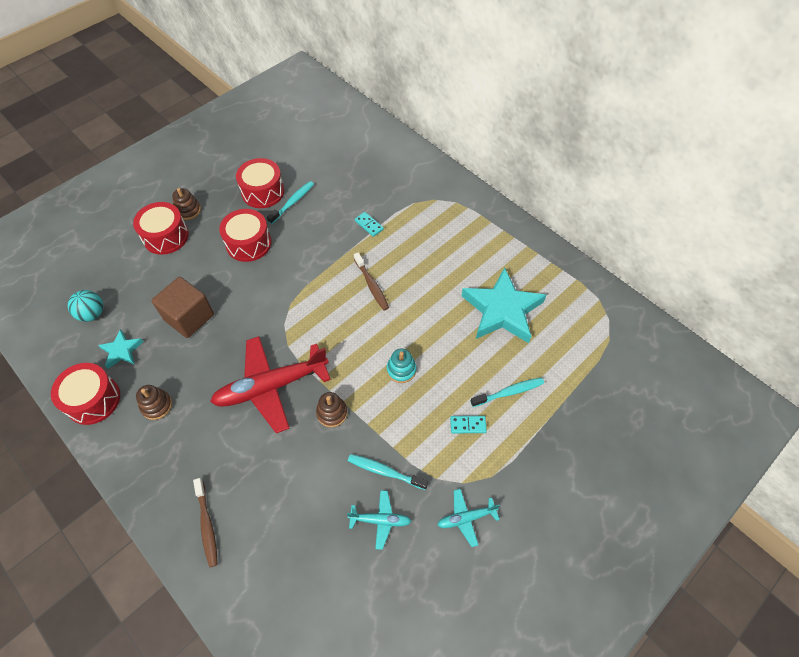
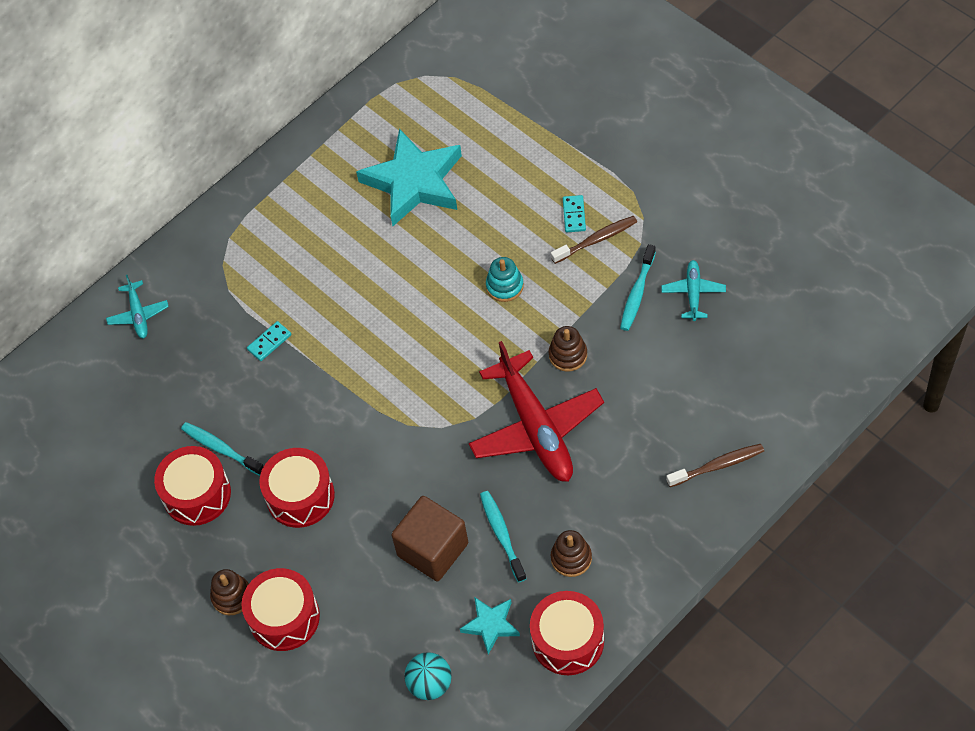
camera: 85 degrees left, 0 degrees up
(371, 285) = (376, 329): brown toothbrush -> brown toothbrush (596, 240)
(466, 518) = (682, 214): turquoise plane -> turquoise plane (138, 314)
(509, 392) = (529, 175): turquoise toothbrush -> turquoise toothbrush (502, 534)

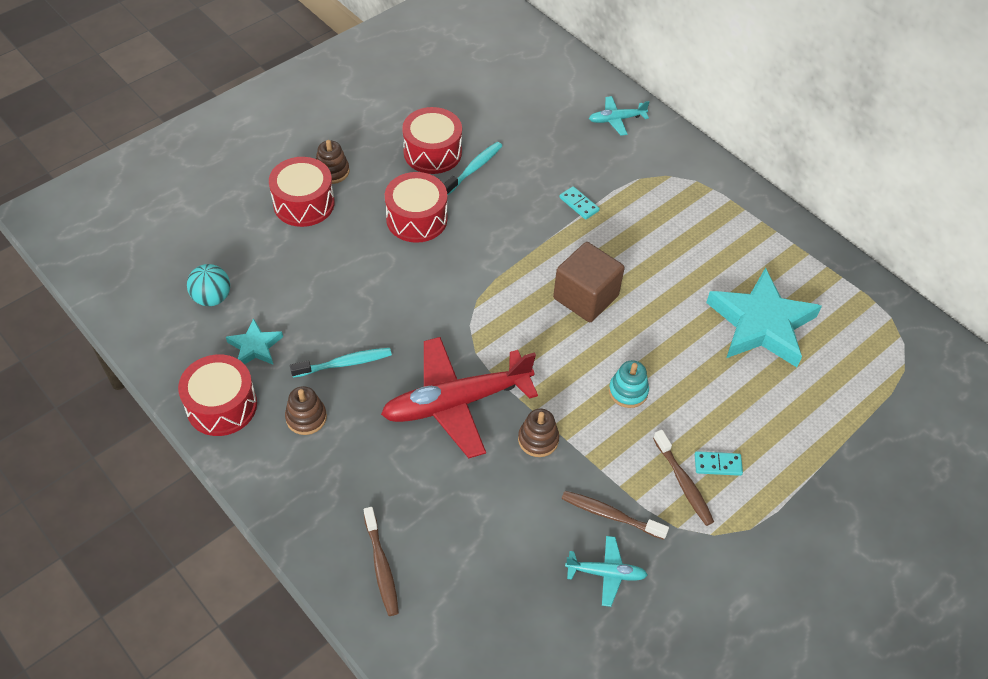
camera: 85 degrees right, 5 degrees down
(433, 549) = (342, 309): brown cube -> brown cube (585, 297)
(637, 293) = (610, 515): turquoise toothbrush -> brown toothbrush

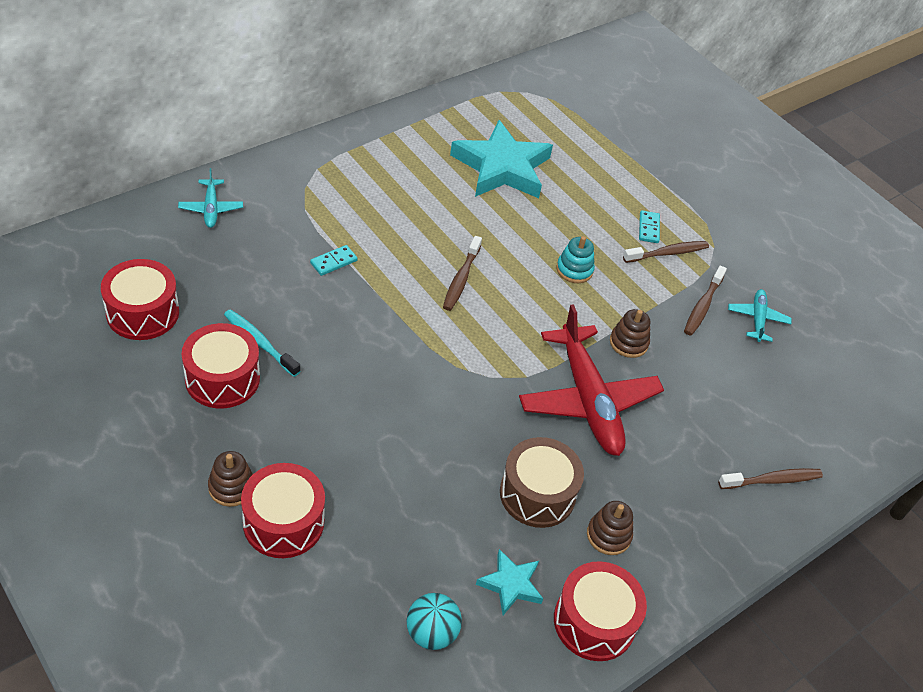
camera: 90 degrees left, 5 degrees down
(345, 363) = (537, 494): turquoise toothbrush -> brown drum
(416, 219) = (331, 406): red drum -> red drum (143, 313)
(585, 297) = (461, 279): brown cube -> brown toothbrush

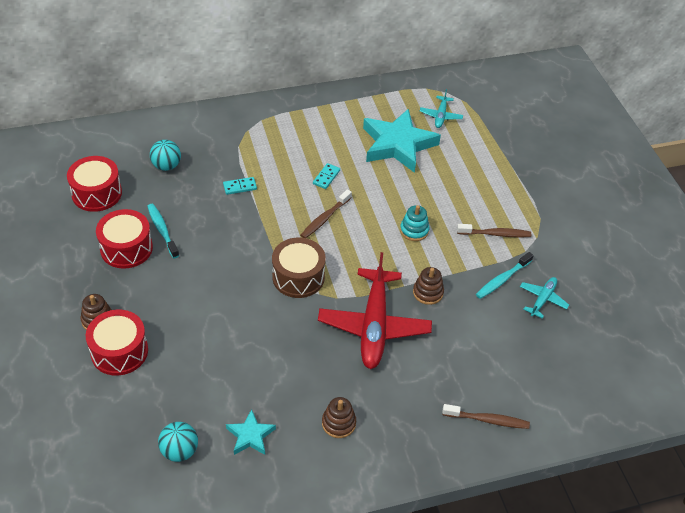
camera: 25 degrees right, 0 degrees up
(211, 208) = (174, 133): turquoise plane -> turquoise plane (440, 116)
(222, 254) = (166, 166): none -> turquoise ball
(537, 494) = (301, 380): brown drum -> brown drum (298, 277)
(594, 621) = (296, 478): red drum -> none
(648, 228) = (490, 212): turquoise domino -> turquoise domino (326, 177)
(702, 306) = (502, 279): brown toothbrush -> turquoise toothbrush

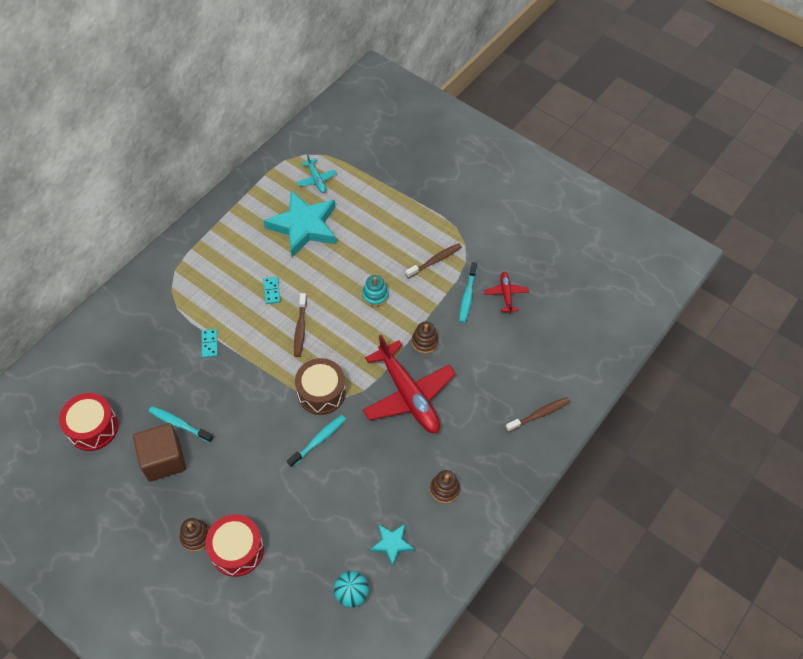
camera: 35 degrees left, 10 degrees up
(126, 248) = (164, 460): red drum -> brown cube
(166, 166) = (131, 364): turquoise ball -> none
(240, 187) = (210, 344): turquoise domino -> turquoise domino turned 45 degrees counterclockwise
(262, 312) = (319, 440): none -> turquoise toothbrush
(542, 299) = (506, 294): turquoise plane -> red plane

